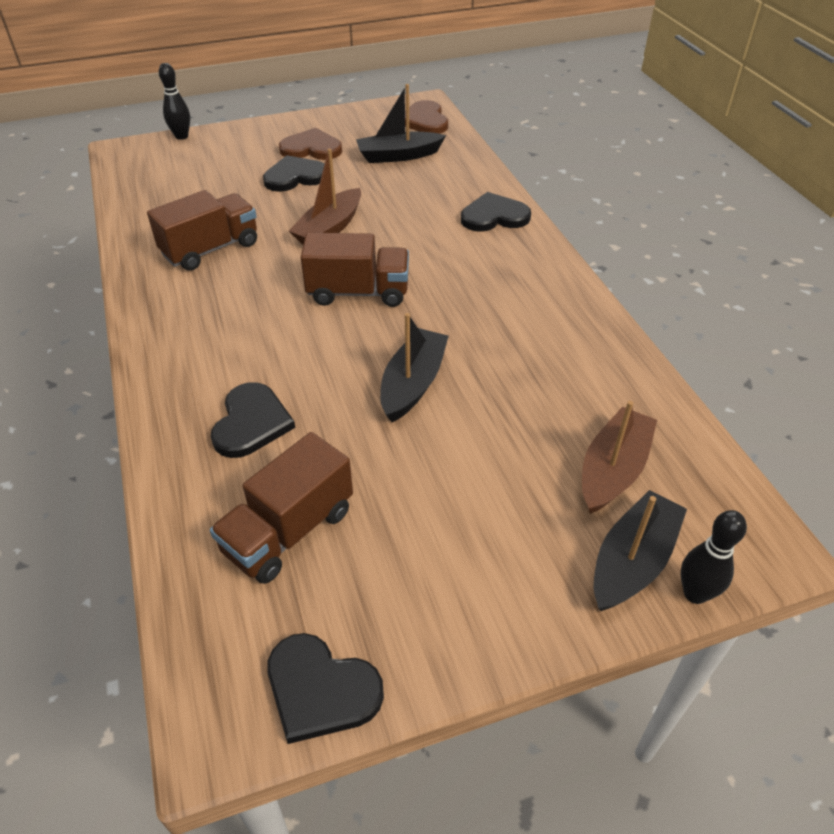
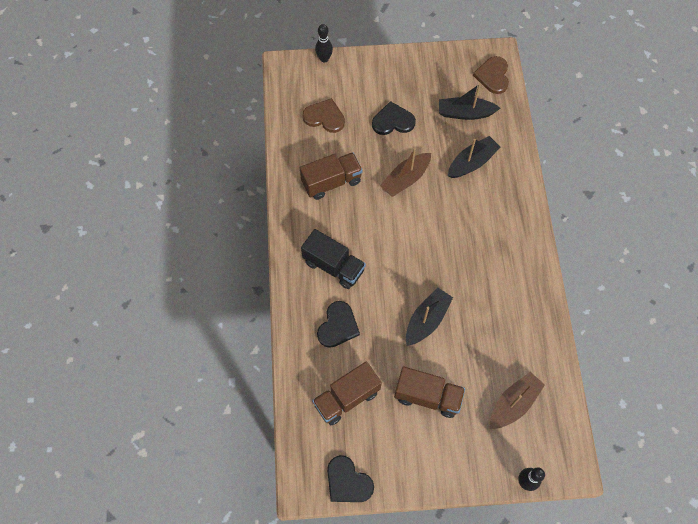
camera: 15 degrees right, 20 degrees up
(230, 344) = (333, 266): none -> black truck
(311, 148) = (408, 92): brown heart -> brown heart (324, 117)
(358, 292) = (412, 241): brown truck -> brown truck (427, 396)
(494, 216) = (511, 191): black heart -> none
(632, 561) = (503, 457): black boat -> black boat (472, 162)

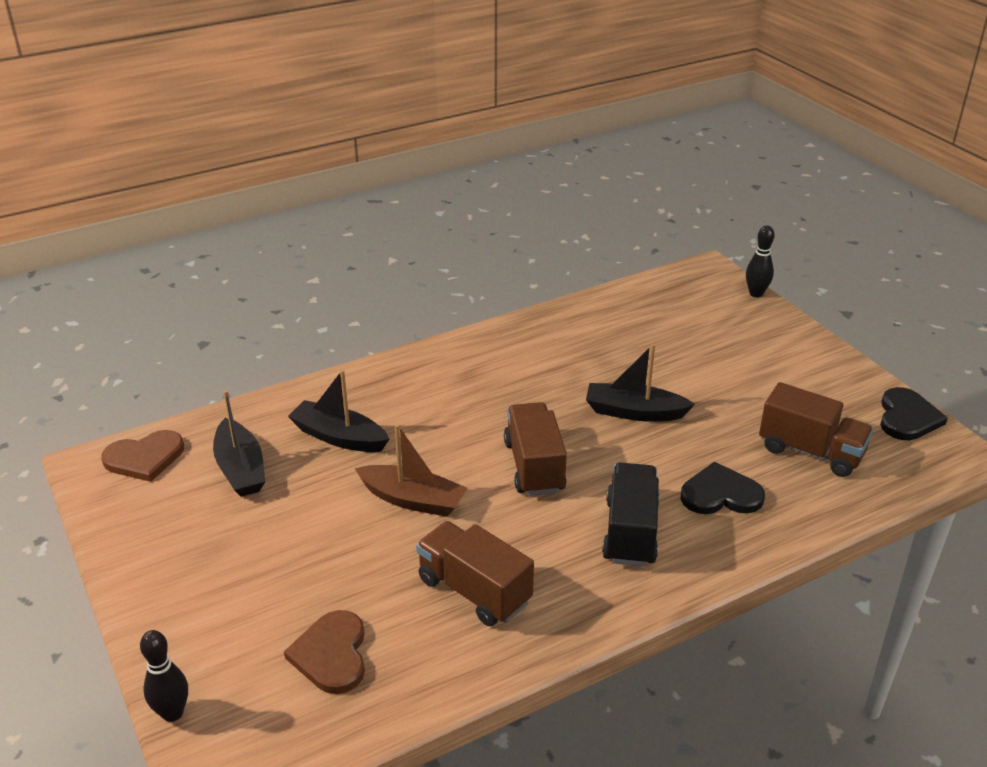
camera: 115 degrees left, 30 degrees down
(393, 121) = (297, 552): black heart -> none
(427, 396) = (735, 384): brown truck -> brown truck (534, 466)
(513, 403) = (677, 319): brown boat -> none

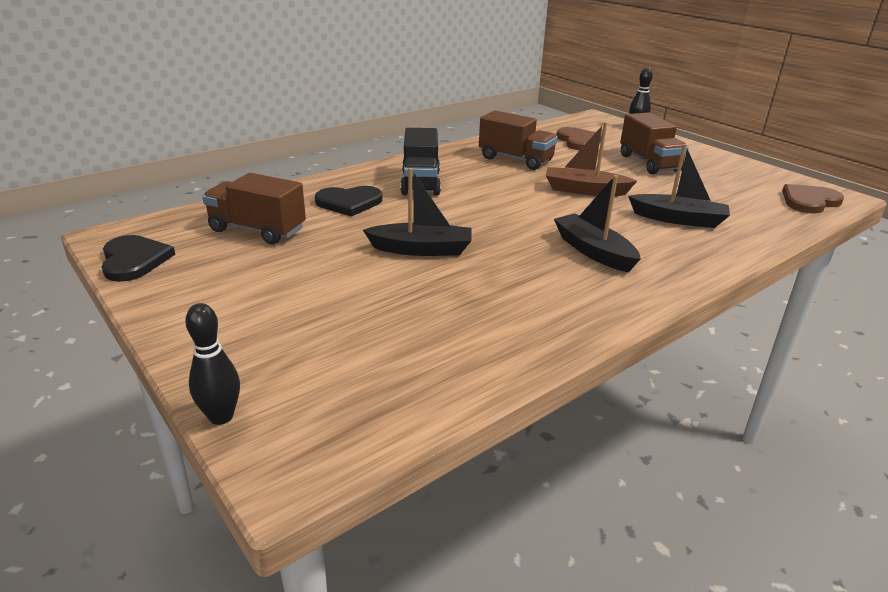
camera: 170 degrees right, 5 degrees down
(240, 469) = (729, 199): black boat -> black boat (593, 251)
(534, 466) = (503, 210): brown truck -> brown truck (649, 163)
(907, 417) = (134, 260): black heart -> black heart turned 150 degrees clockwise

